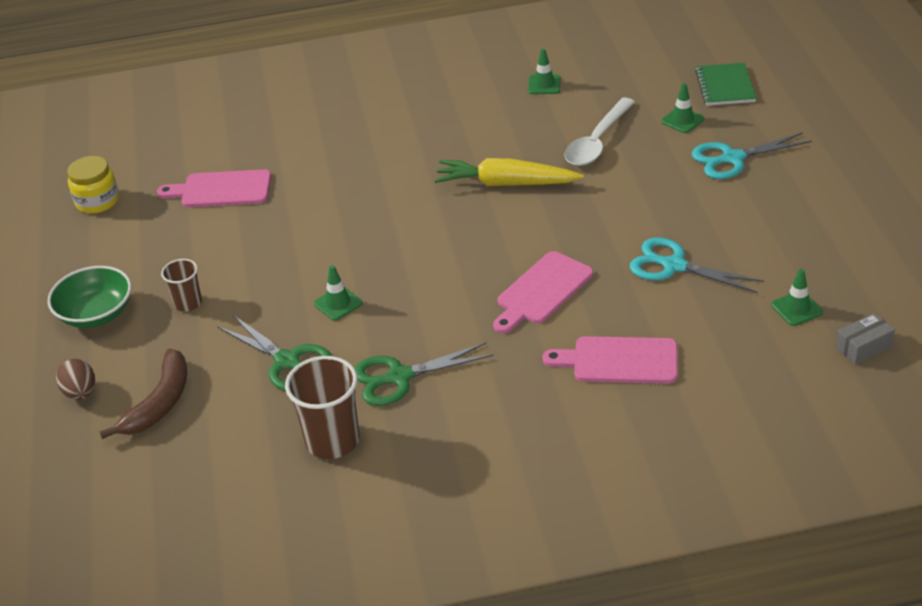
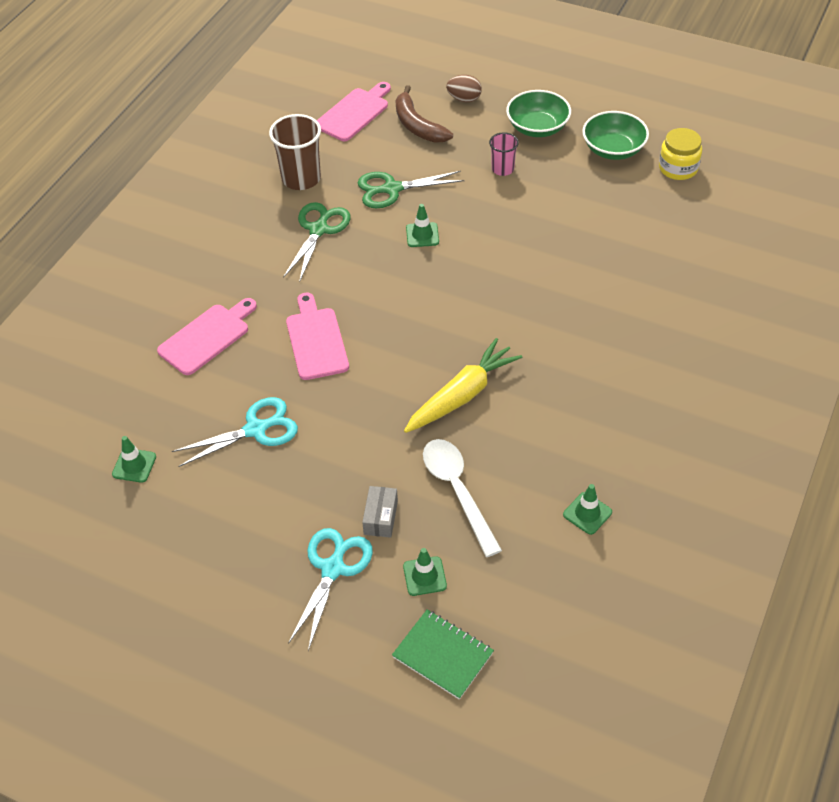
camera: 125 degrees right, 10 degrees up
(96, 249) = (613, 149): none -> green bowl
(188, 303) = (502, 169): brown cup -> pink cup
(221, 190) = (627, 234): pink cutting board -> pink cutting board (354, 113)
(863, 347) = (60, 472): grey box -> grey box (380, 517)

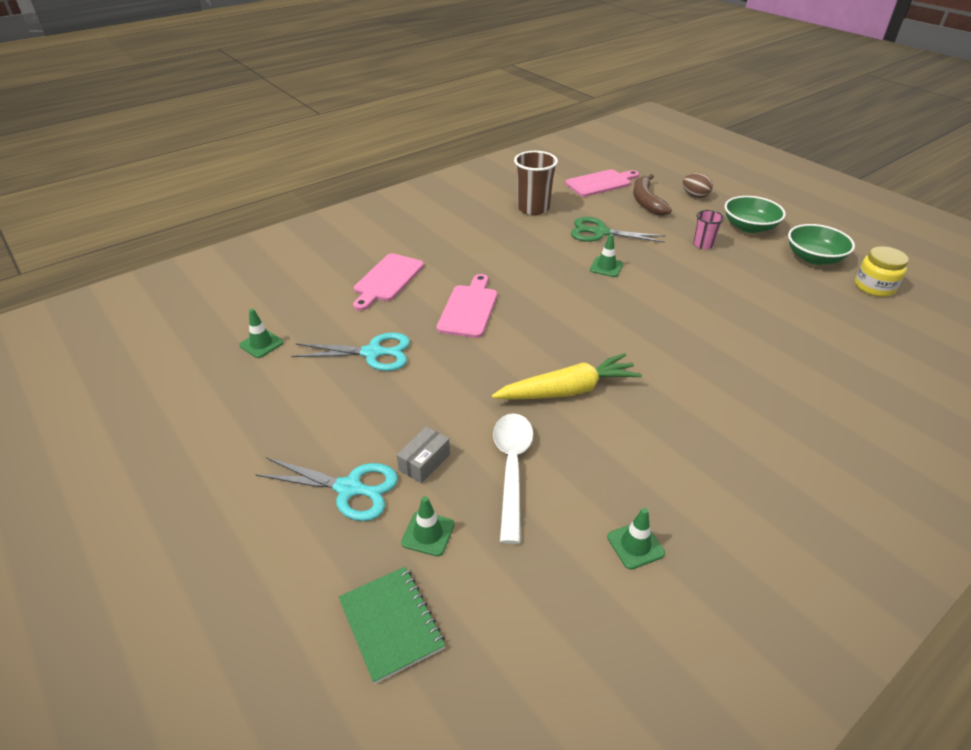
camera: 25 degrees right, 10 degrees down
(207, 337) = (387, 280): pink cutting board -> pink cutting board turned 135 degrees clockwise
(318, 230) = (524, 241): green scissors -> none
(333, 569) = (349, 488): turquoise scissors -> turquoise scissors turned 60 degrees clockwise

